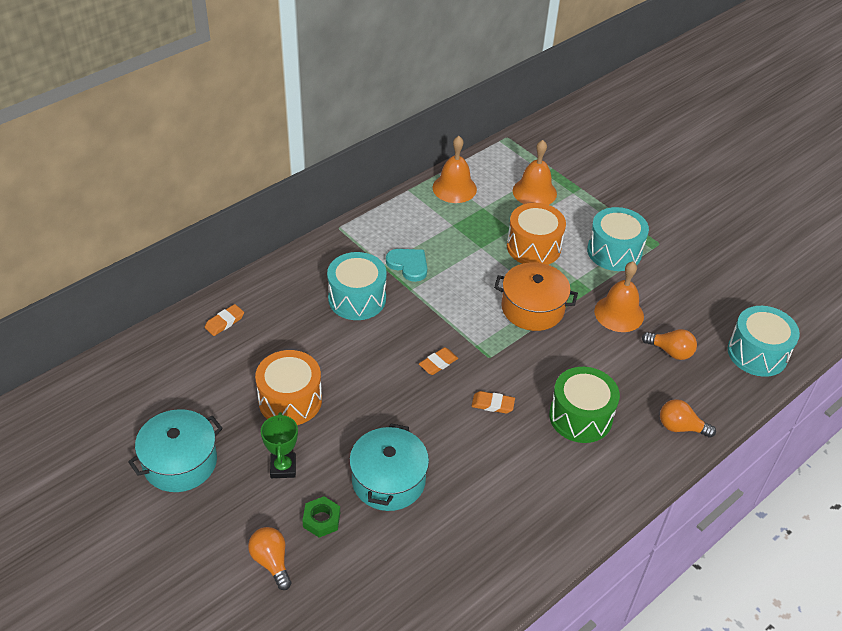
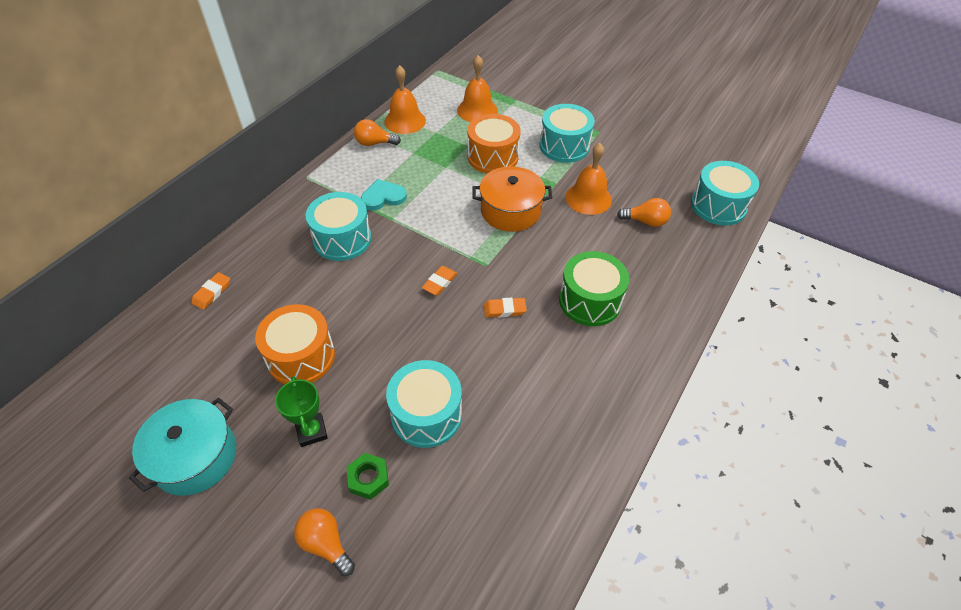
camera: 15 degrees left, 5 degrees up
(388, 480) = (426, 414): turquoise pot -> turquoise drum
(408, 265) = (383, 197): turquoise heart -> turquoise heart turned 45 degrees counterclockwise
(680, 427) = (681, 288): orange light bulb -> orange light bulb (374, 143)

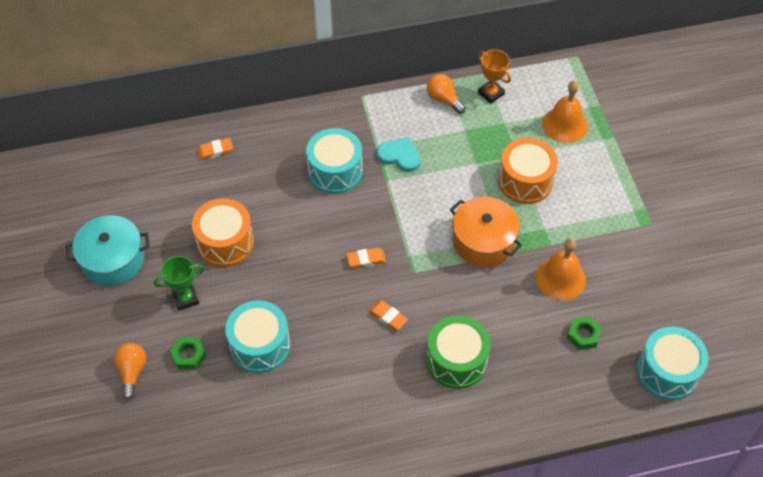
camera: 45 degrees right, 5 degrees up
(312, 431) = (186, 298): green trophy -> green trophy turned 45 degrees clockwise
(405, 121) = (491, 93): orange bell -> orange trophy
(564, 146) = (600, 215): turquoise drum -> none
(645, 221) = (583, 335): orange light bulb -> green nut

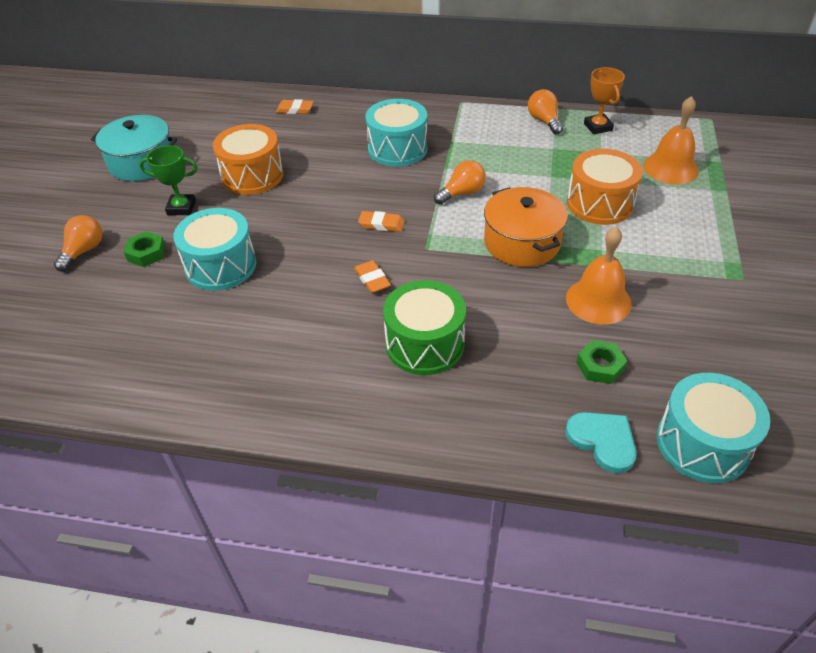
camera: 25 degrees right, 10 degrees down
(399, 156) = (471, 152): turquoise heart -> turquoise heart (603, 441)
(414, 205) = (462, 193): none -> orange light bulb

